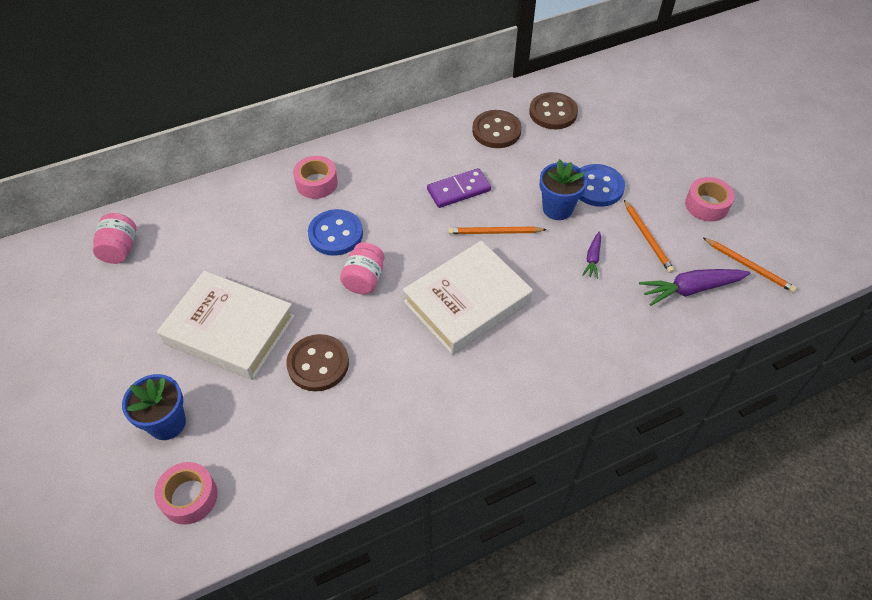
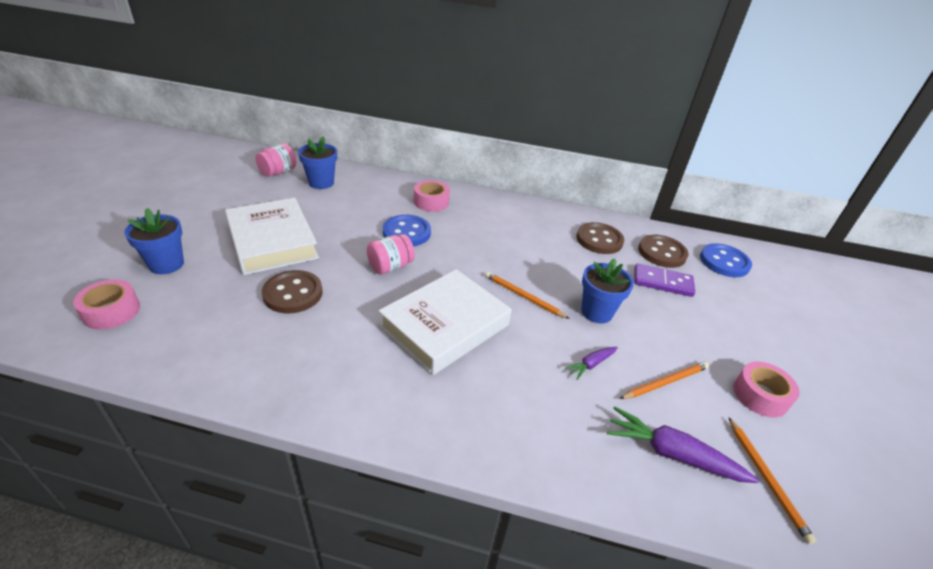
camera: 35 degrees right, 15 degrees down
(183, 232) = (321, 183): none -> blue flower pot
(458, 190) = (526, 257): purple domino -> purple domino (662, 282)
(467, 302) = (445, 326): white book -> white book turned 45 degrees counterclockwise
(597, 187) = (652, 318): blue button -> blue button (724, 262)
(647, 237) = (665, 382): orange pencil -> orange pencil turned 135 degrees counterclockwise

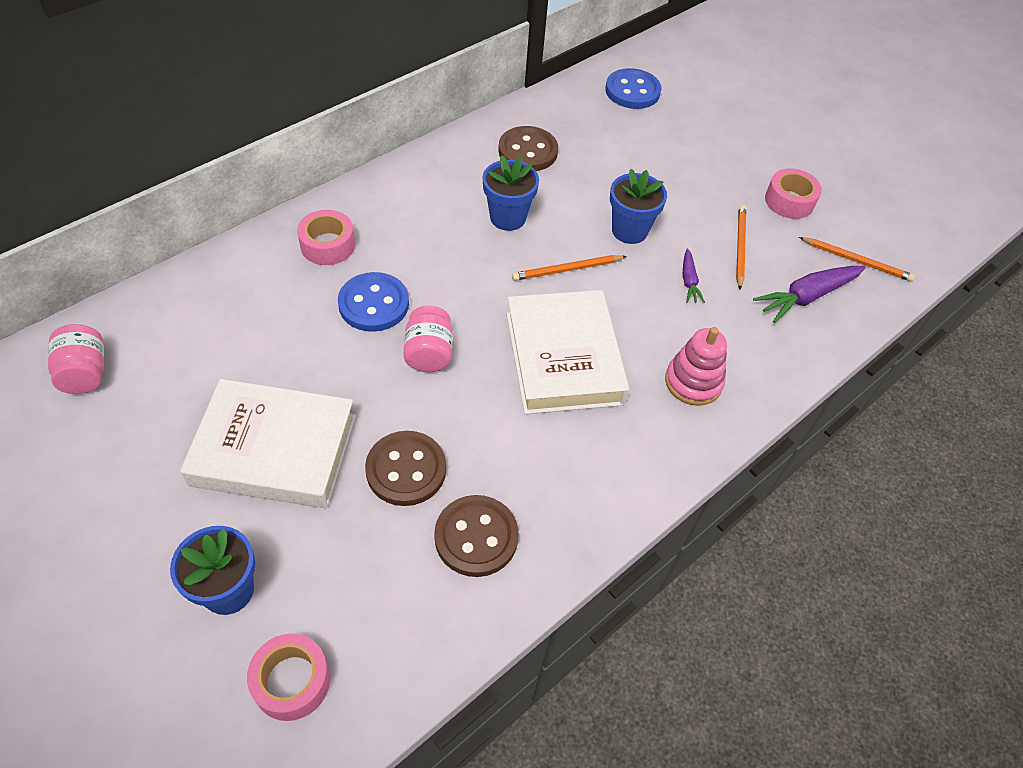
camera: 55 degrees left, 15 degrees up
(321, 183) = (168, 335): blue flower pot -> blue flower pot (508, 218)
(494, 409) = (693, 382): none -> pink stacking toy
(662, 253) = (585, 122): brown button -> brown button (476, 537)
(662, 282) = (626, 155): purple domino -> none

